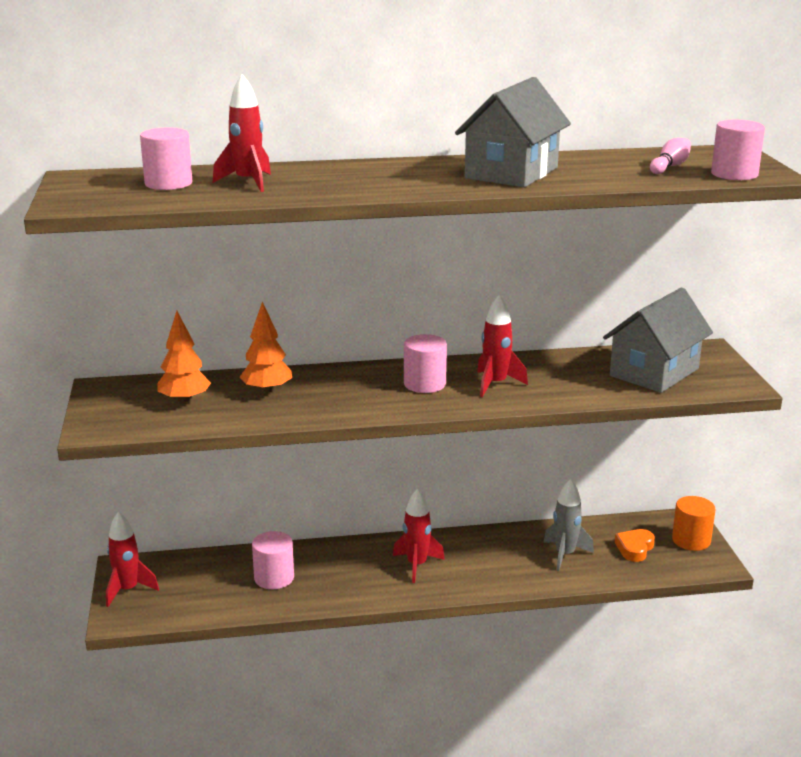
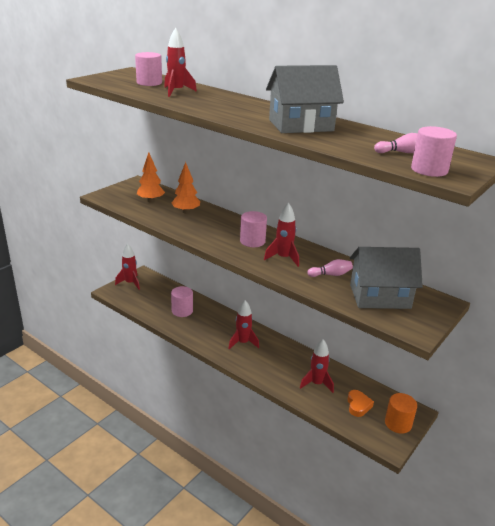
camera: 45 degrees right, 5 degrees up
(565, 555) = (316, 384): grey rocket -> red rocket
(573, 376) = (330, 275): none -> pink bowling pin
(634, 548) = (358, 405): orange heart -> orange heart turned 105 degrees clockwise

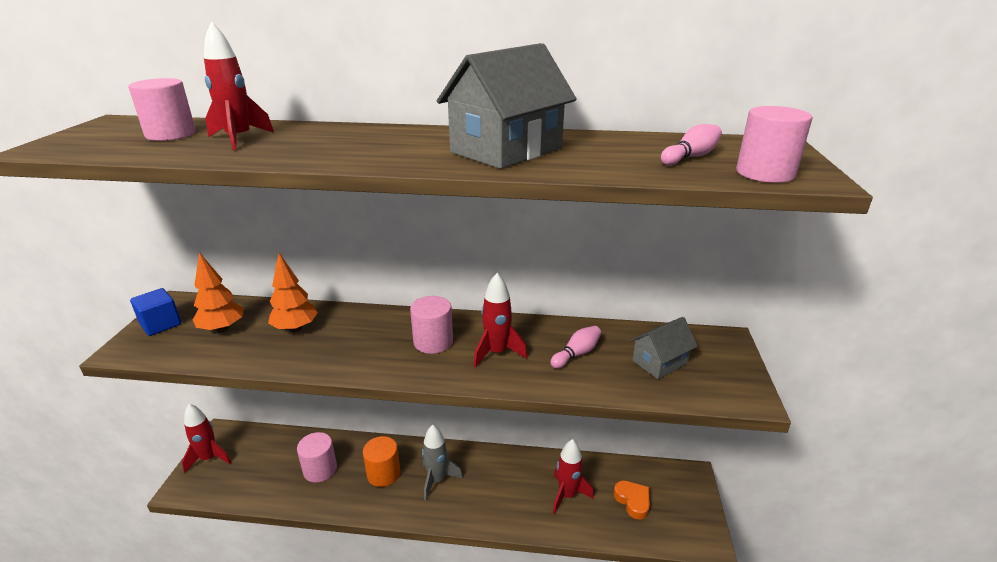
camera: 30 degrees left, 0 degrees up
(124, 190) = (160, 324): none -> blue cube
(243, 343) = (437, 480): red rocket -> grey rocket
(379, 296) = (659, 362): grey house -> grey house, size x0.58
(398, 423) = (689, 502): orange cylinder -> orange cylinder (383, 474)

